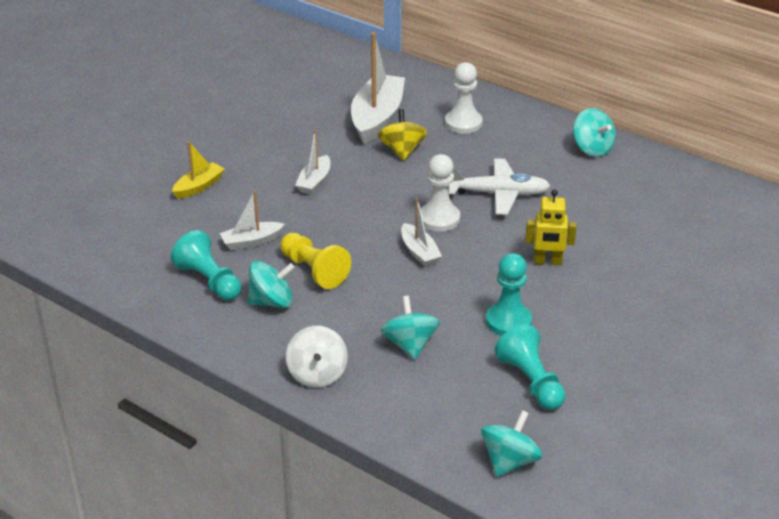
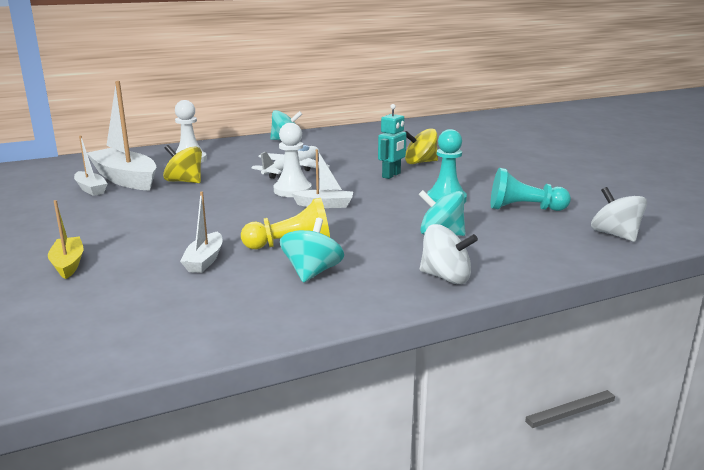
camera: 60 degrees left, 15 degrees down
(209, 281) = (234, 294): turquoise pawn -> none
(314, 182) = (164, 217): white boat -> white boat (91, 189)
(509, 461) = (615, 235): turquoise spinning top -> white spinning top
(547, 262) = (391, 175): yellow robot -> turquoise robot
(615, 266) = (420, 162): none -> yellow spinning top

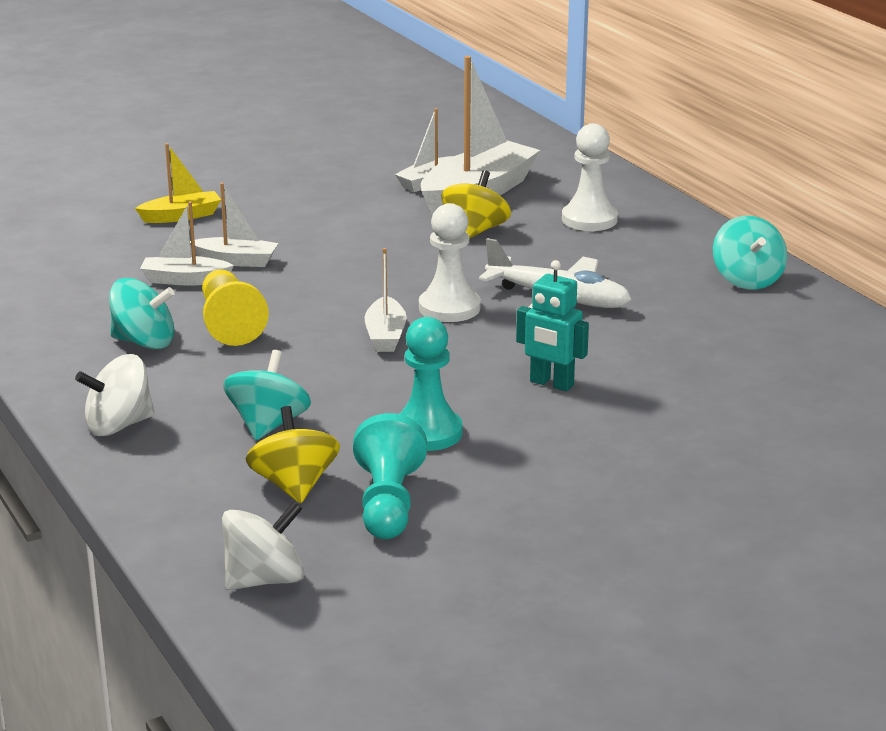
camera: 85 degrees right, 5 degrees up
(180, 244) = (236, 261): none -> white boat
(420, 162) = (645, 410): yellow spinning top -> yellow spinning top (294, 485)
(446, 277) = (118, 425): white spinning top -> white spinning top turned 45 degrees clockwise

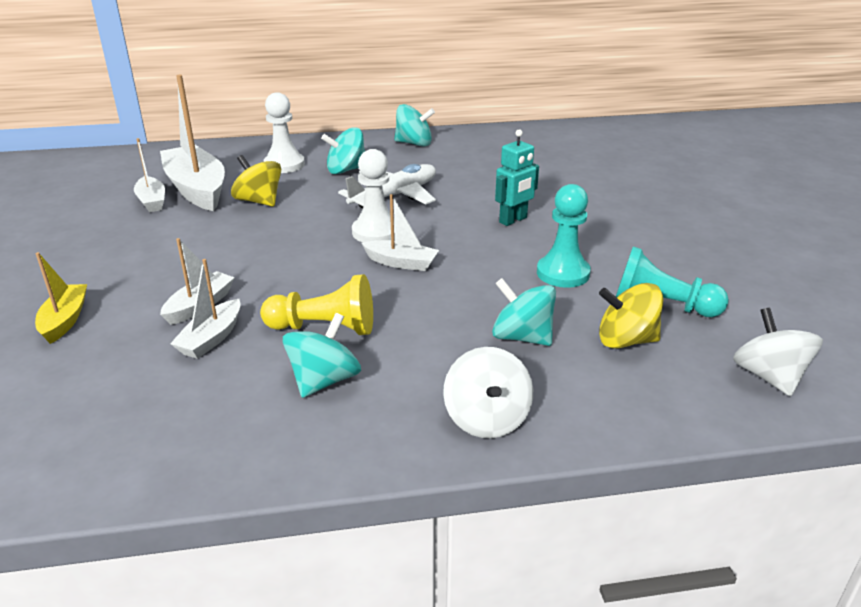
camera: 70 degrees left, 5 degrees up
(609, 256) = (346, 170): none -> turquoise spinning top

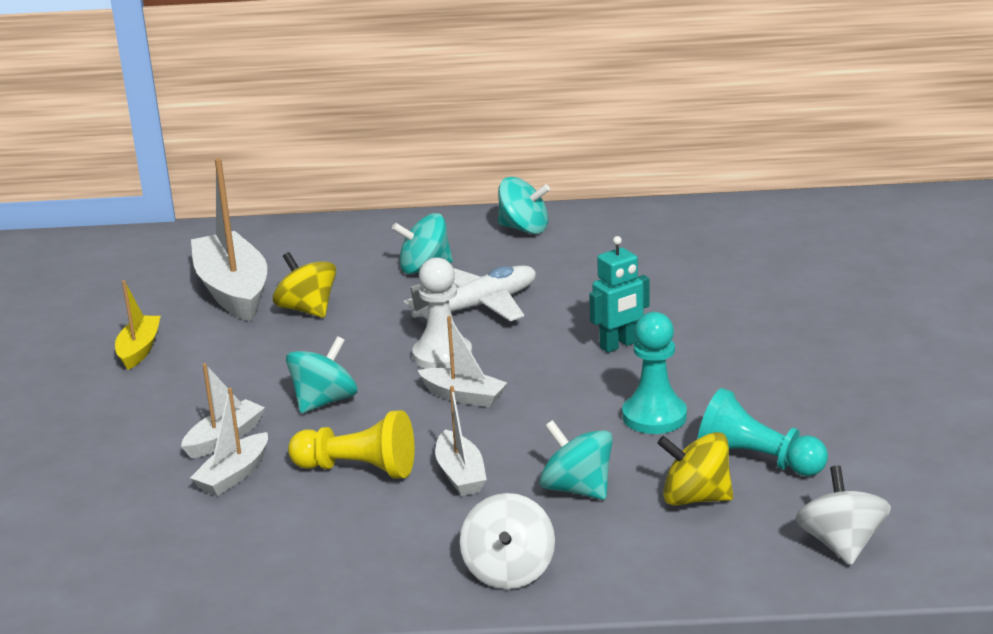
camera: 10 degrees right, 5 degrees down
(65, 320) = (79, 448): yellow boat -> yellow boat (139, 350)
(152, 201) = (178, 306): white boat -> white boat (460, 474)
(284, 165) = (346, 258): white pawn -> none
(324, 380) = (347, 524): turquoise spinning top -> turquoise spinning top (324, 401)

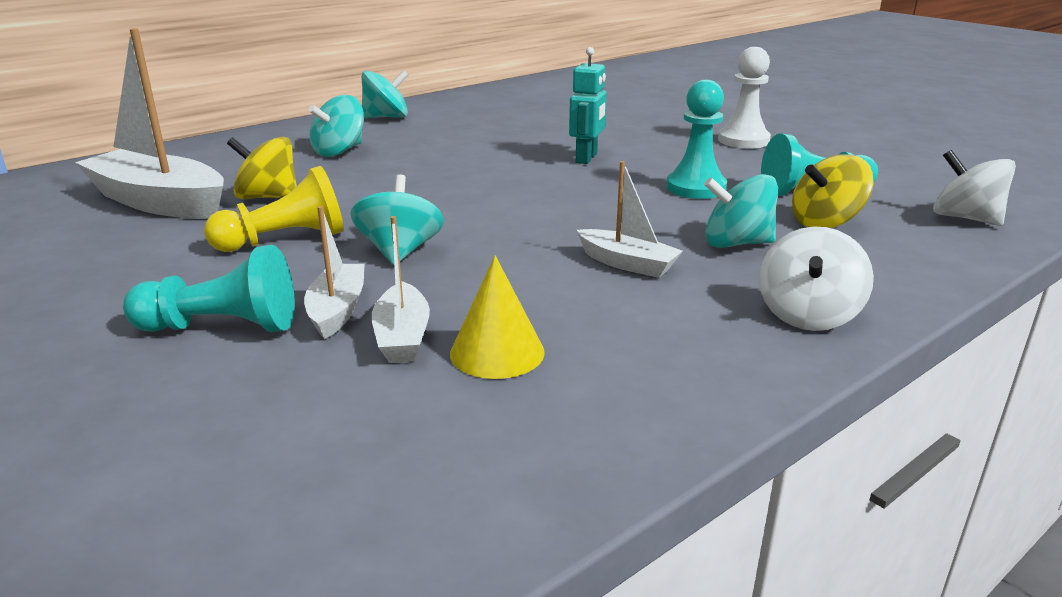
camera: 40 degrees left, 0 degrees up
(139, 350) = (105, 269): yellow boat -> none
(150, 426) = (222, 327): none -> turquoise pawn
(269, 510) = (497, 352): none -> yellow cone
(358, 469) = (527, 289): yellow pawn -> yellow pawn (285, 240)
(442, 356) = (457, 196): white pawn -> white pawn (743, 140)
(463, 396) = (526, 215): white boat -> none
(477, 307) = (431, 162): white plane -> none
(509, 571) = (808, 315): white spinning top -> white spinning top turned 60 degrees clockwise

